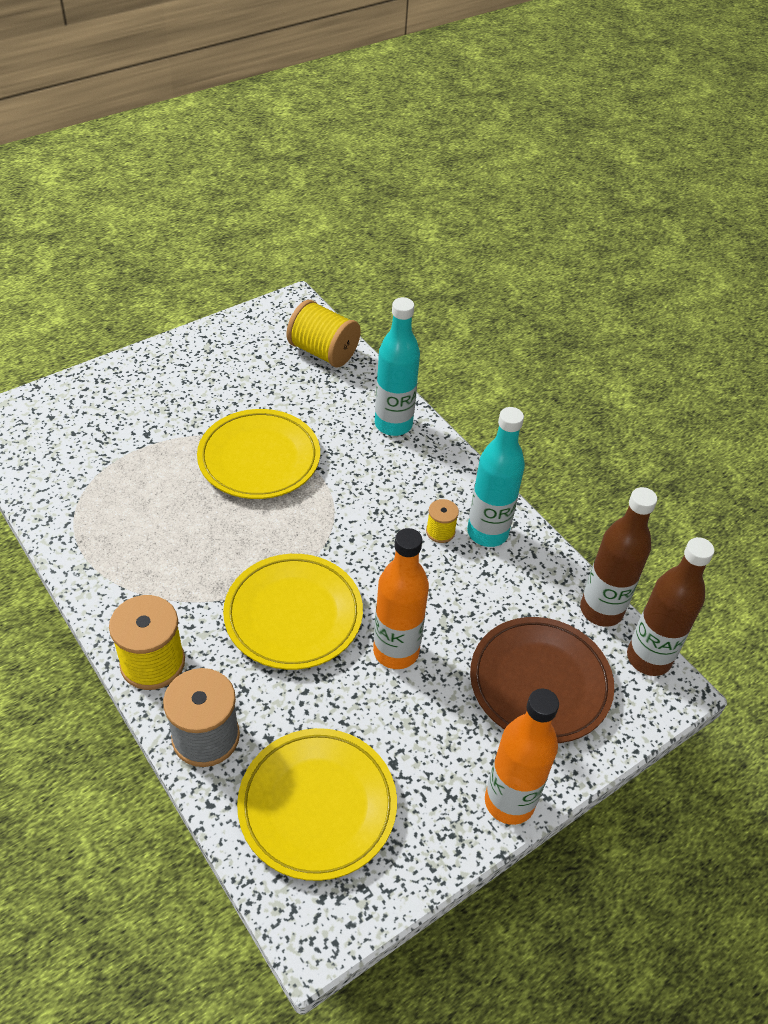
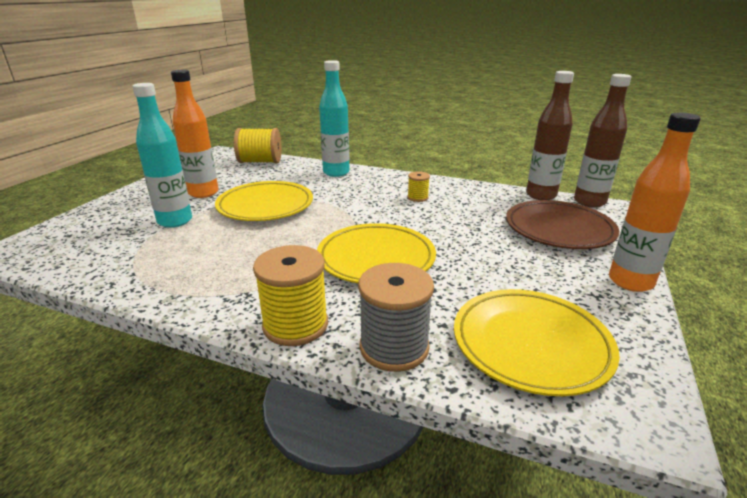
camera: 30 degrees left, 20 degrees down
(396, 651) = (464, 248): orange bottle -> orange bottle (203, 193)
(487, 533) = (443, 190): turquoise bottle -> turquoise bottle (175, 221)

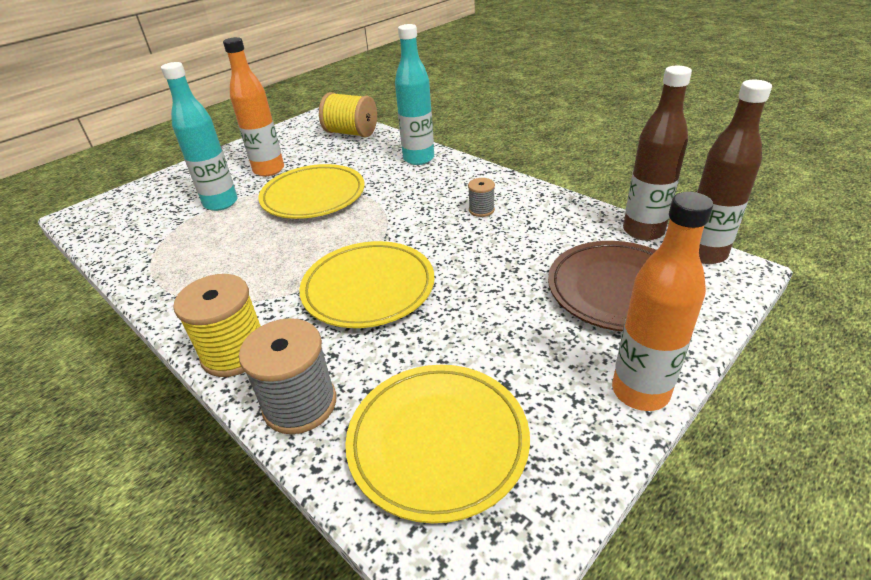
camera: 25 degrees right, 10 degrees up
(417, 197) = (481, 210): yellow spool -> grey spool

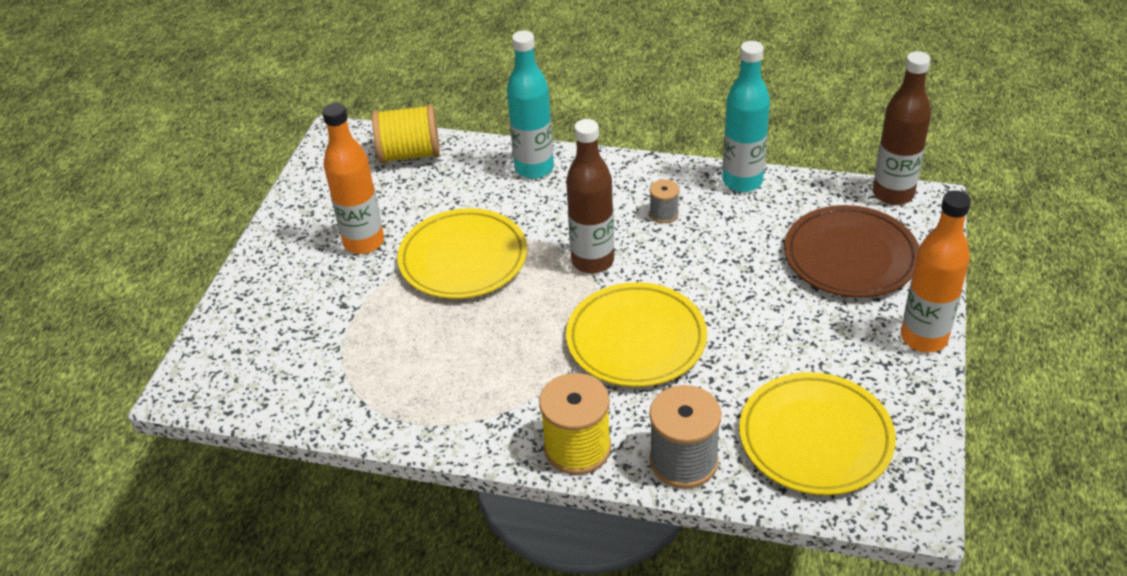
camera: 30 degrees left, 5 degrees up
(221, 203) = (358, 306): turquoise bottle -> turquoise bottle (742, 181)
(643, 231) = (829, 187): brown bottle -> brown bottle (592, 261)

